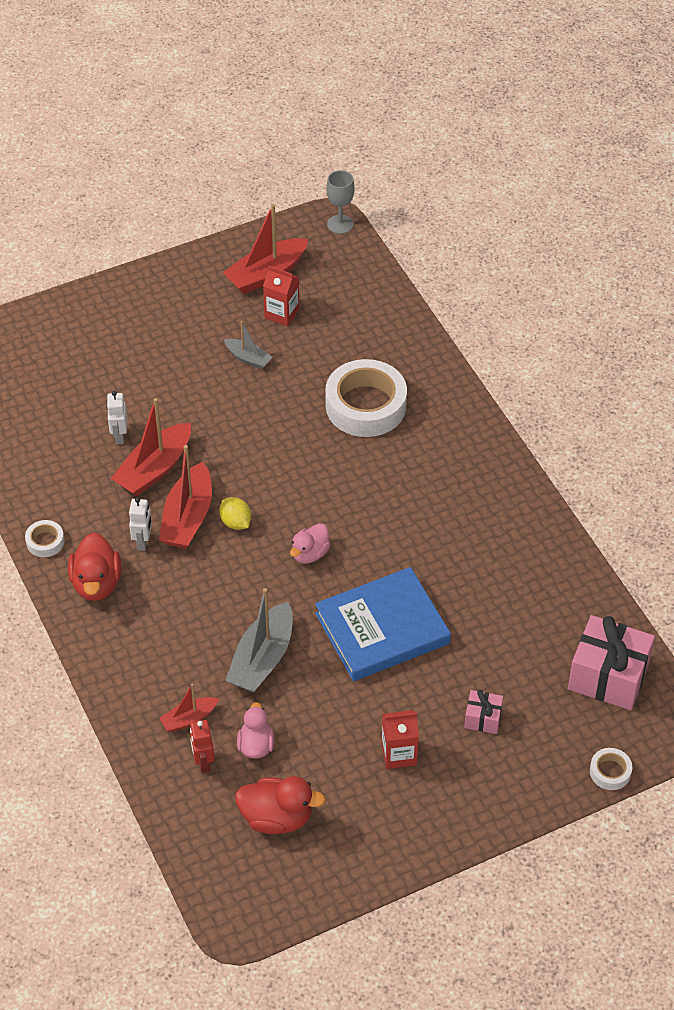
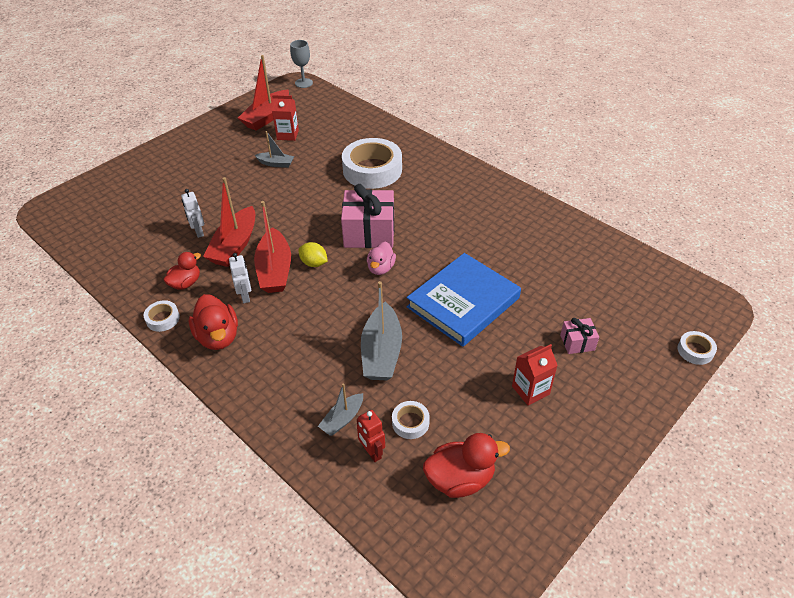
camera: 20 degrees left, 5 degrees down
(83, 503) = (186, 283): none -> red duck
(189, 719) = (342, 419): red boat -> grey boat
(256, 745) = (410, 422): pink duck -> white tape
(608, 676) = (645, 285): pink gift -> pink gift (369, 233)

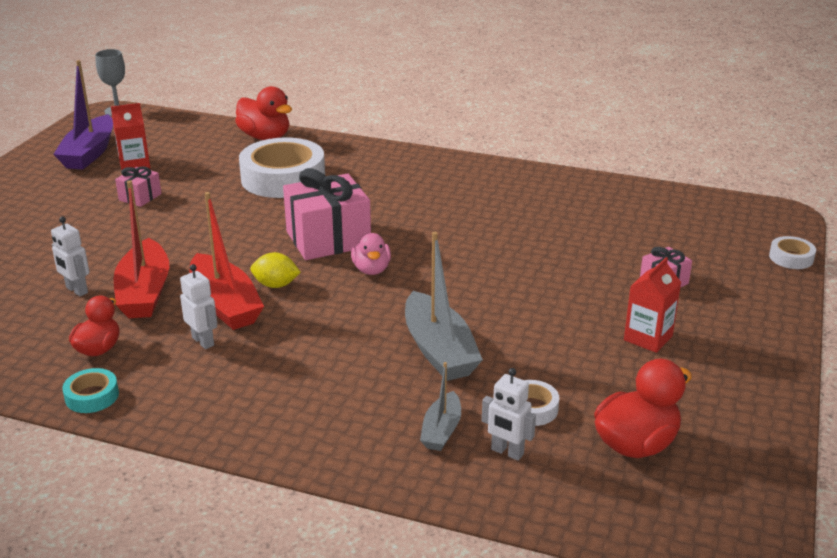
camera: 25 degrees left, 15 degrees down
(163, 319) = (92, 396): white tape -> turquoise tape
(218, 337) = (195, 394): red duck -> red duck (265, 137)
(267, 117) = (89, 153): red boat -> purple boat
(276, 163) = (140, 197): grey boat -> pink gift
(372, 452) = (507, 452): red robot -> white robot
(463, 302) = (502, 278): blue book -> none

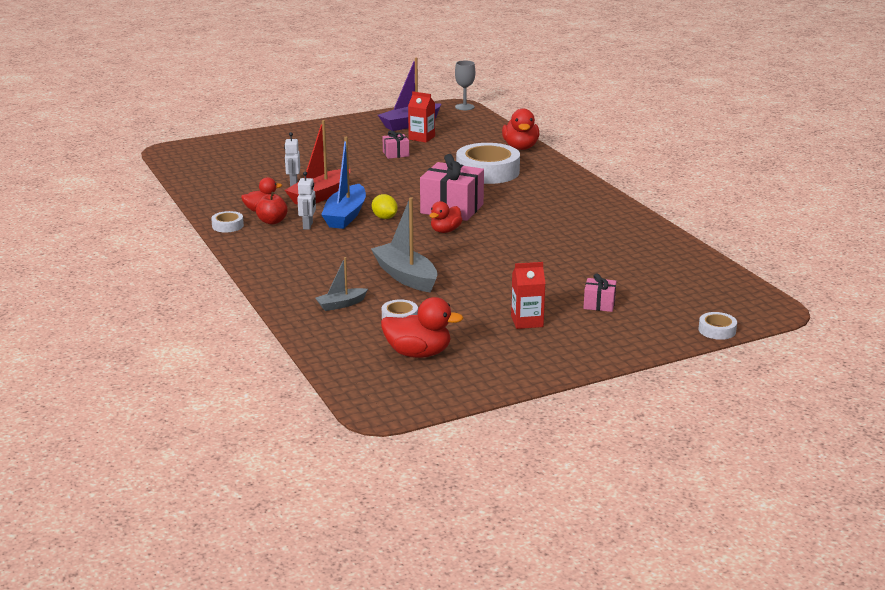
camera: 45 degrees right, 5 degrees down
(92, 396) = (227, 226): turquoise tape -> white tape
(144, 358) = (272, 221): none -> red apple
(225, 304) = (345, 215): red boat -> blue boat
(371, 269) = (445, 231): pink duck -> red duck
(439, 350) = (406, 276): grey boat -> grey boat turned 120 degrees clockwise
(507, 452) = (352, 326): white robot -> none

